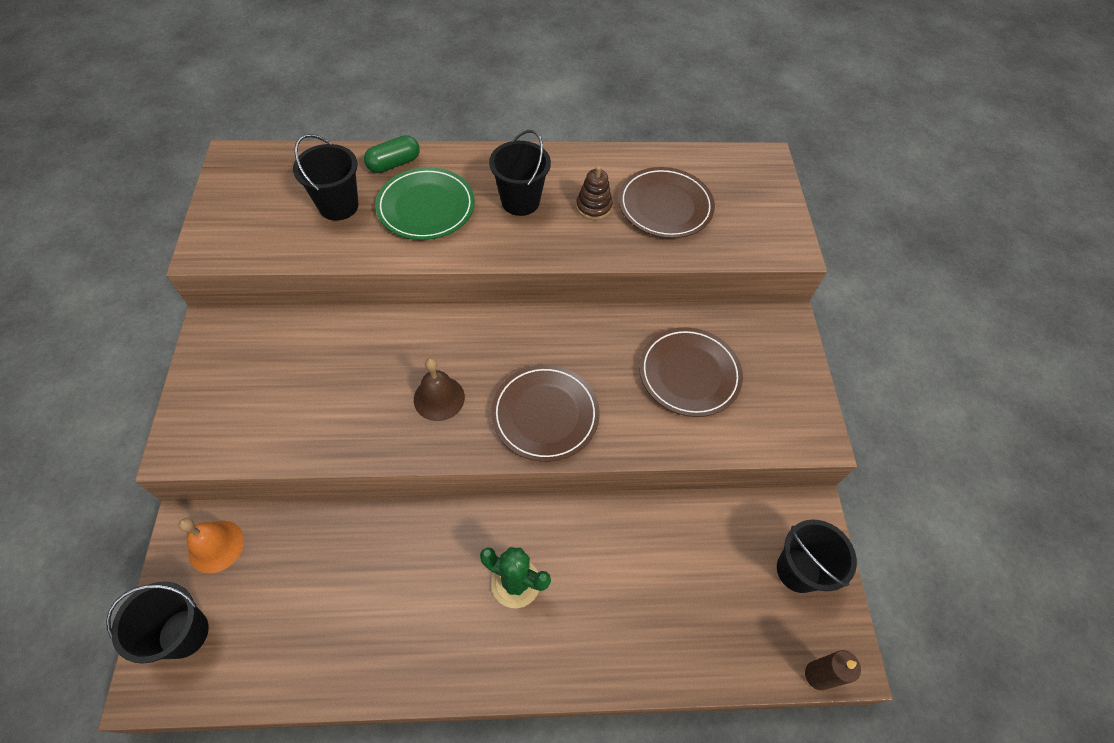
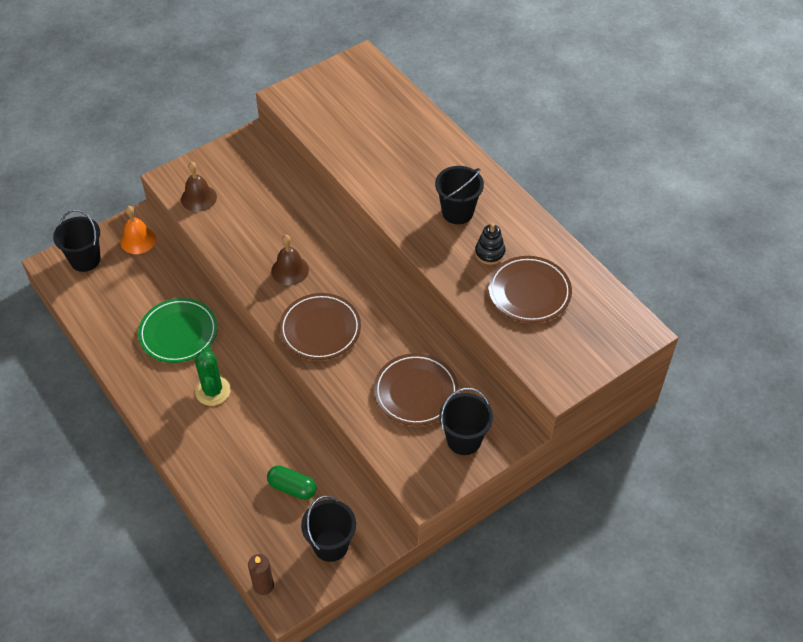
camera: 60 degrees right, 5 degrees down
(242, 433) = (198, 198): none -> brown bell
(338, 206) = (370, 129): black bucket -> black bucket (464, 440)
(394, 164) = (429, 131): green capsule -> green capsule (292, 488)
(426, 207) = (407, 169): green plate -> green plate (178, 333)
(593, 207) = (489, 253): brown stacking toy -> black stacking toy

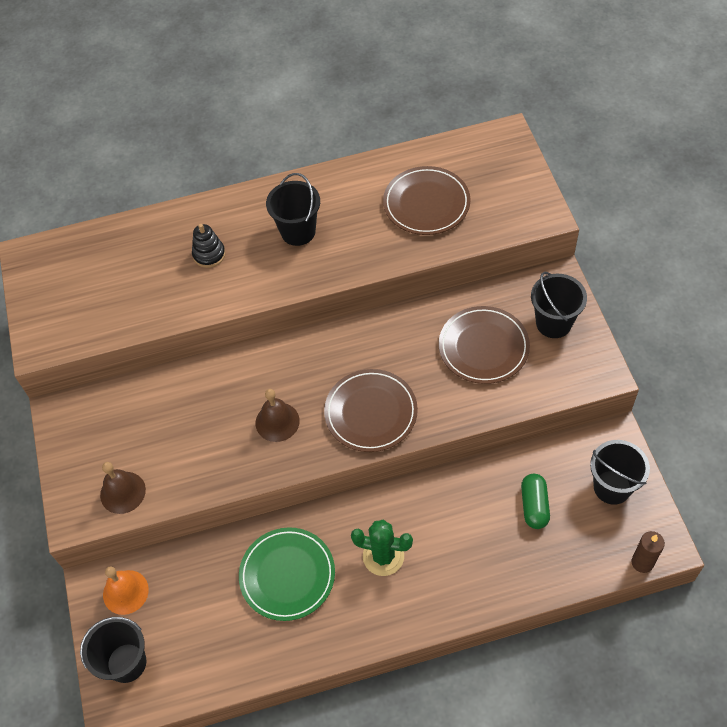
camera: 65 degrees left, 5 degrees up
(292, 488) = (534, 506): green capsule -> green capsule turned 45 degrees counterclockwise
(489, 253) = (364, 220): black stacking toy -> black stacking toy (209, 254)

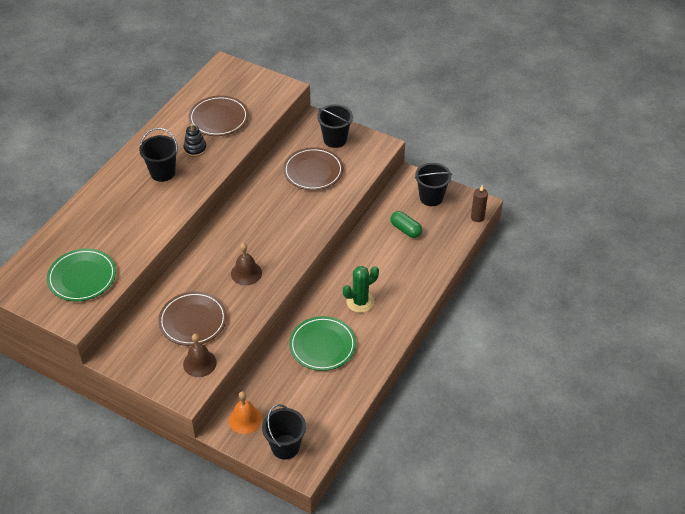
camera: 50 degrees left, 10 degrees down
(97, 301) = (82, 277): none -> green plate
(209, 254) = (123, 214): black stacking toy -> black stacking toy (195, 149)
(371, 412) = (290, 235): brown plate -> brown plate (193, 321)

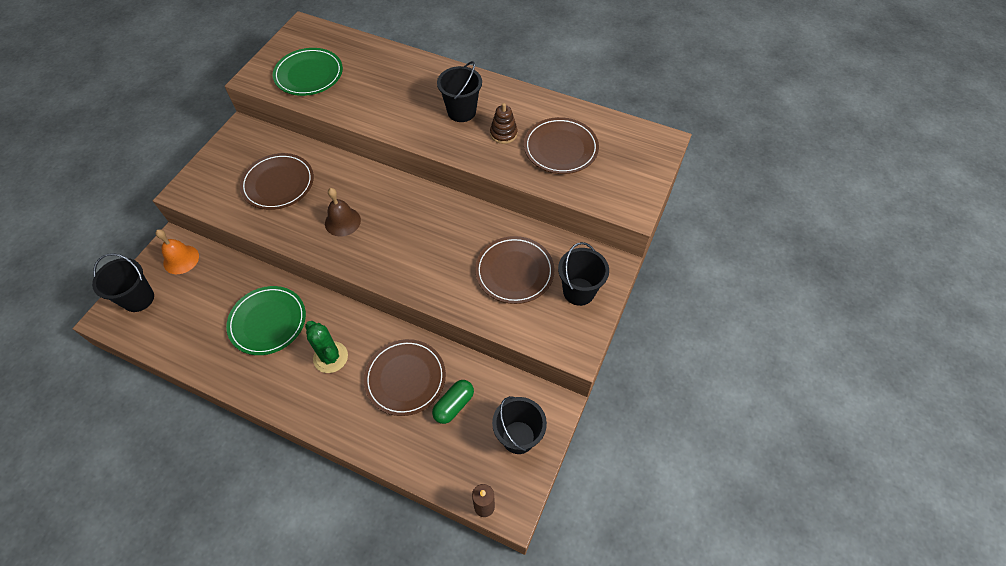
camera: 85 degrees right, 10 degrees up
(195, 149) = (503, 134): black stacking toy -> brown stacking toy
(199, 363) = (221, 197): brown bell -> none
(382, 256) = (405, 378): none -> brown plate

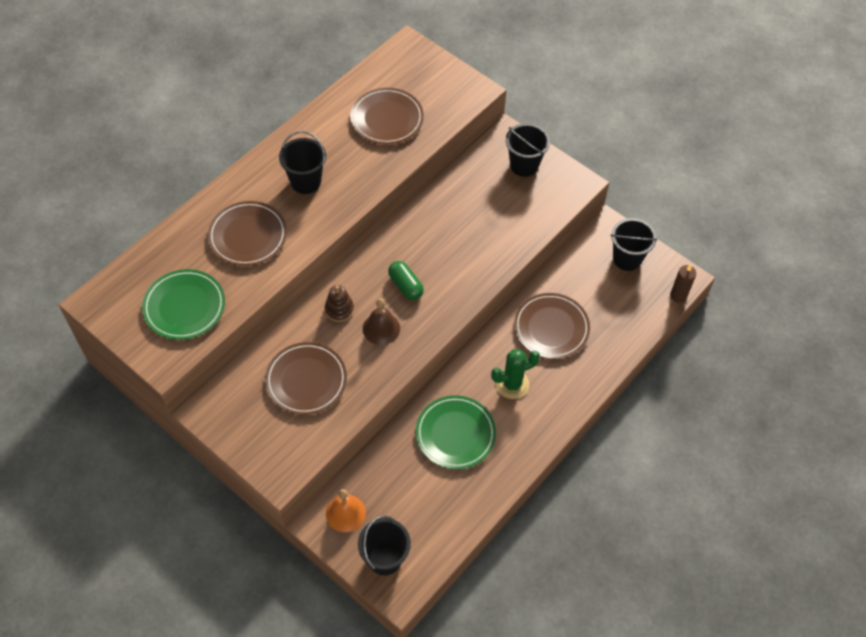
camera: 75 degrees left, 0 degrees up
(453, 405) = (587, 297): green capsule -> green capsule (405, 286)
(503, 134) = (350, 156): brown stacking toy -> brown stacking toy (339, 309)
(514, 272) = (489, 204): brown plate -> brown plate (248, 236)

